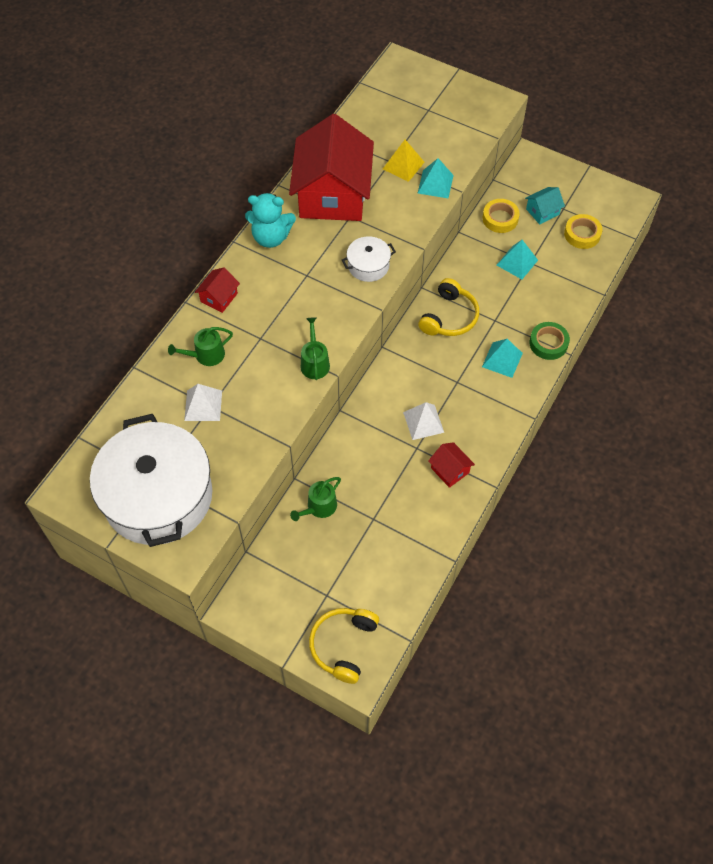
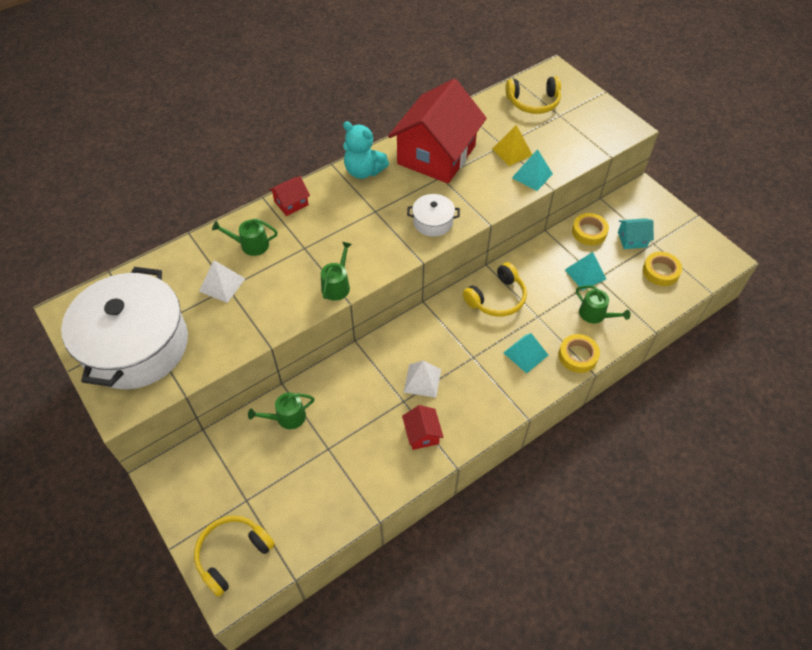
camera: 25 degrees right, 5 degrees down
(396, 104) = (533, 102): none -> yellow headphones
(545, 298) = (595, 314): none -> green watering can
(548, 343) = (578, 356): green tape -> yellow tape

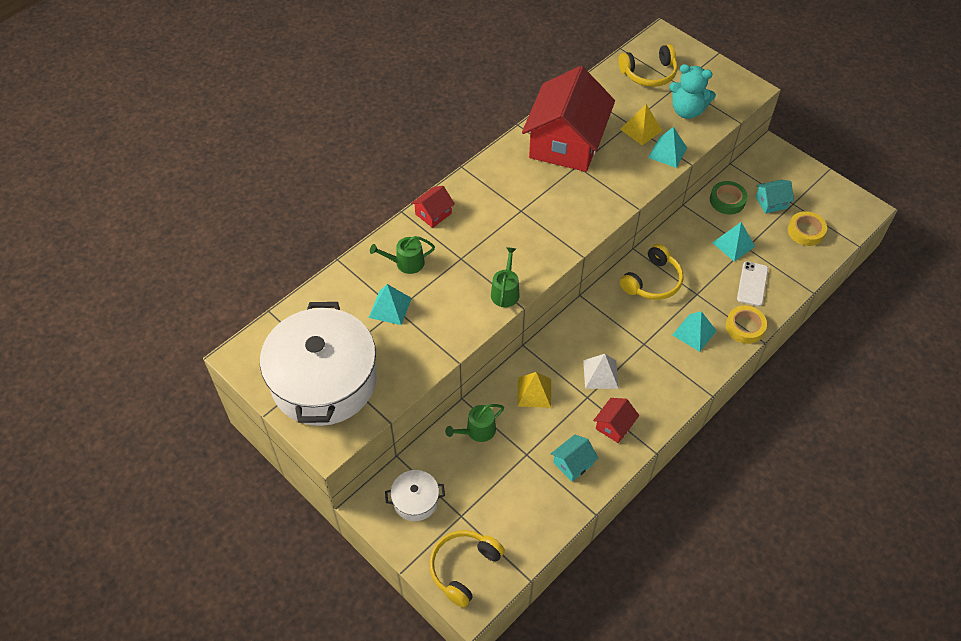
camera: 10 degrees left, 0 degrees up
(222, 285) = (390, 307): white pyramid -> turquoise pyramid
(352, 388) = (534, 392): none -> yellow pyramid
(364, 171) = (497, 170): turquoise teddy bear -> turquoise teddy bear (687, 111)
(371, 465) = (573, 463): none -> turquoise house
(422, 434) = (614, 426): red house -> red house turned 60 degrees clockwise
(433, 222) = (582, 214): white pot -> white pot (415, 500)
(589, 232) = (727, 200): yellow tape -> green tape
(595, 314) = (752, 284): green watering can -> white phone

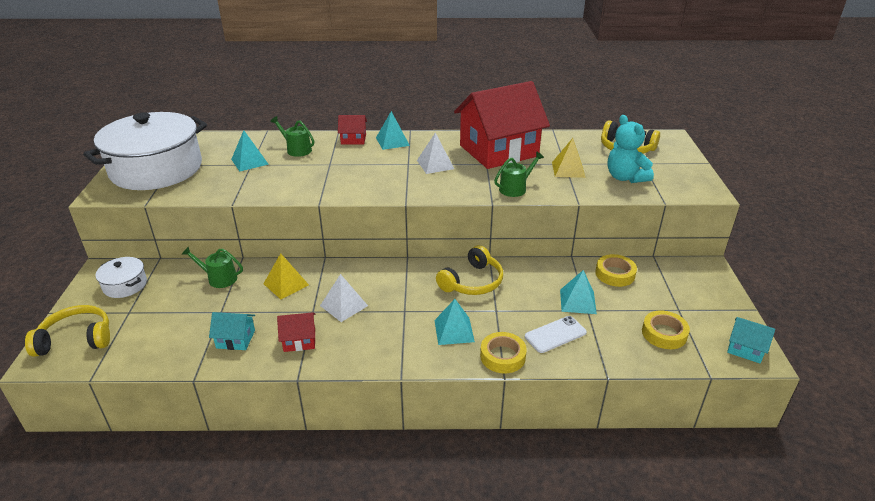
camera: 45 degrees right, 20 degrees down
(505, 291) = (323, 191): green watering can -> green watering can (515, 188)
(542, 195) = (435, 164): none -> white pyramid
(653, 281) = (472, 282): yellow headphones -> yellow headphones turned 45 degrees counterclockwise
(667, 152) = (569, 189): turquoise pyramid -> turquoise pyramid (392, 141)
(727, 200) = (615, 274): green tape -> yellow tape
(771, 202) = (656, 297): turquoise house -> turquoise house (745, 349)

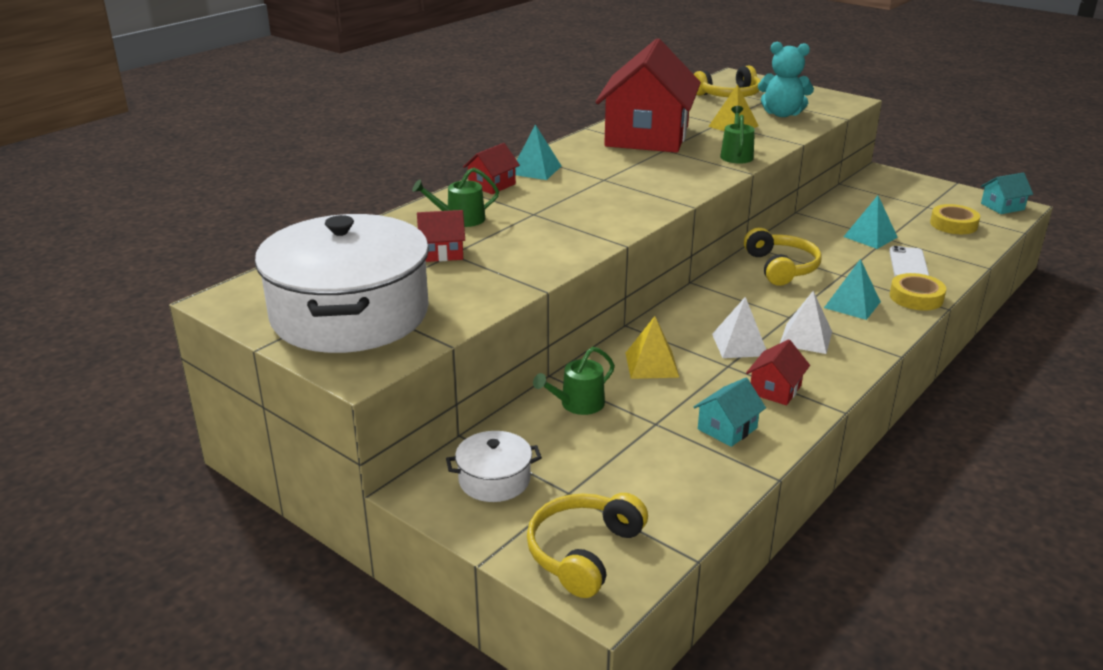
camera: 50 degrees left, 5 degrees down
(249, 161) = (442, 252): turquoise pyramid -> red house
(435, 164) = (628, 169): white pyramid -> white pyramid (806, 338)
(615, 274) = (848, 207): yellow tape -> none

